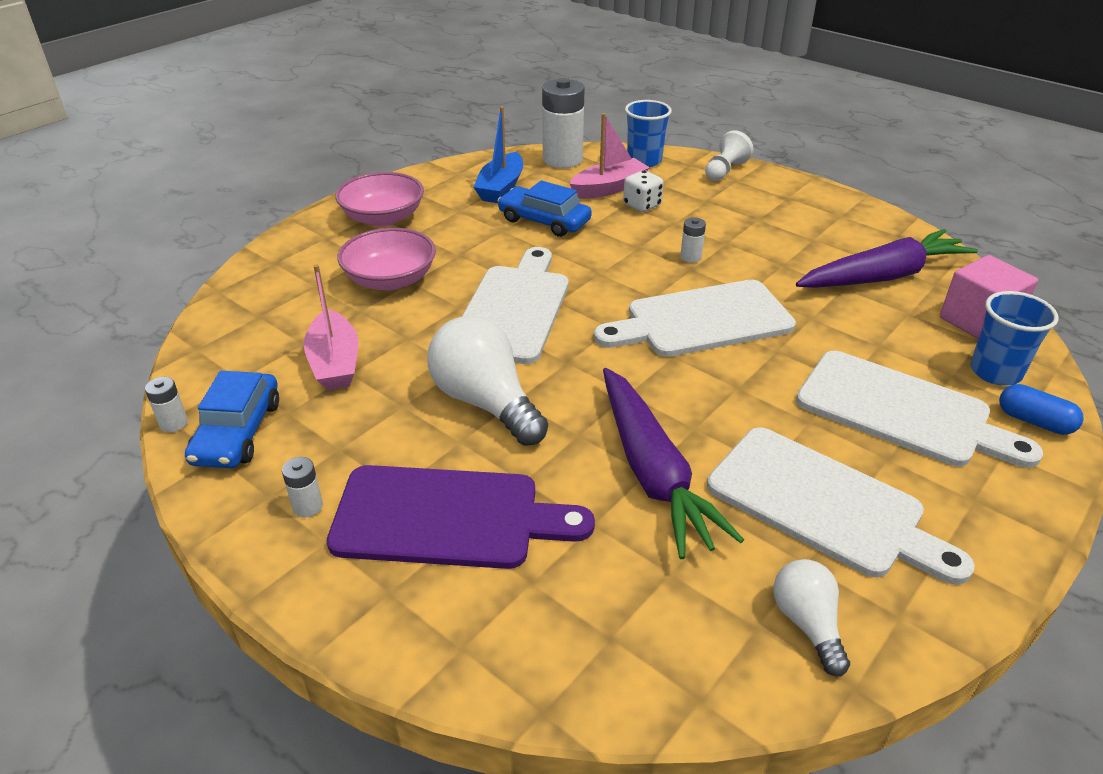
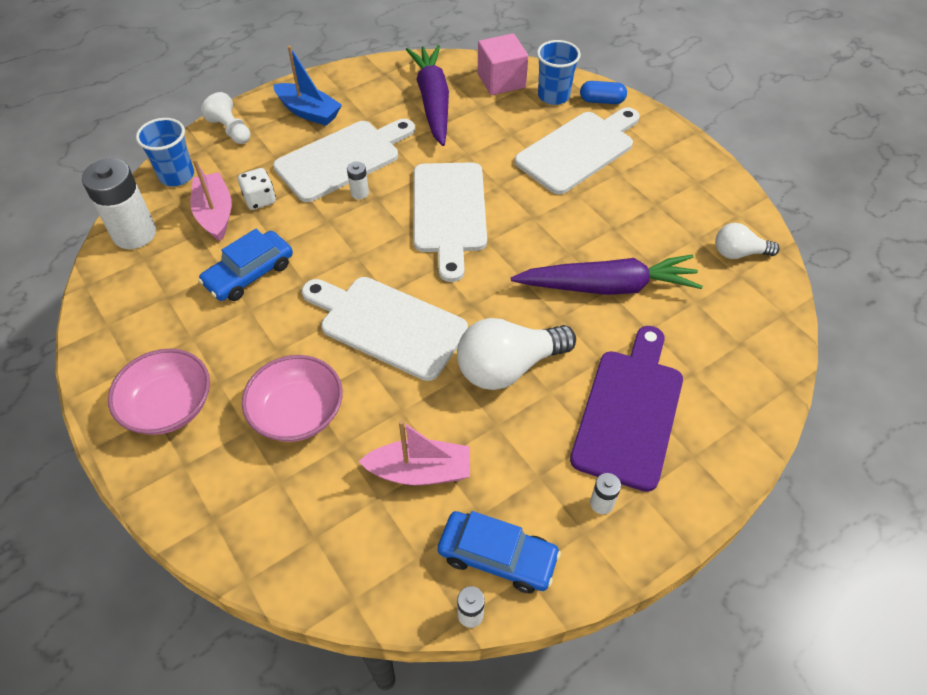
camera: 75 degrees left, 15 degrees up
(501, 188) = (164, 294): blue boat -> blue boat (308, 112)
(823, 505) = (652, 214): white cutting board -> white cutting board (342, 159)
(1034, 421) = (602, 101): blue capsule -> blue capsule turned 45 degrees clockwise

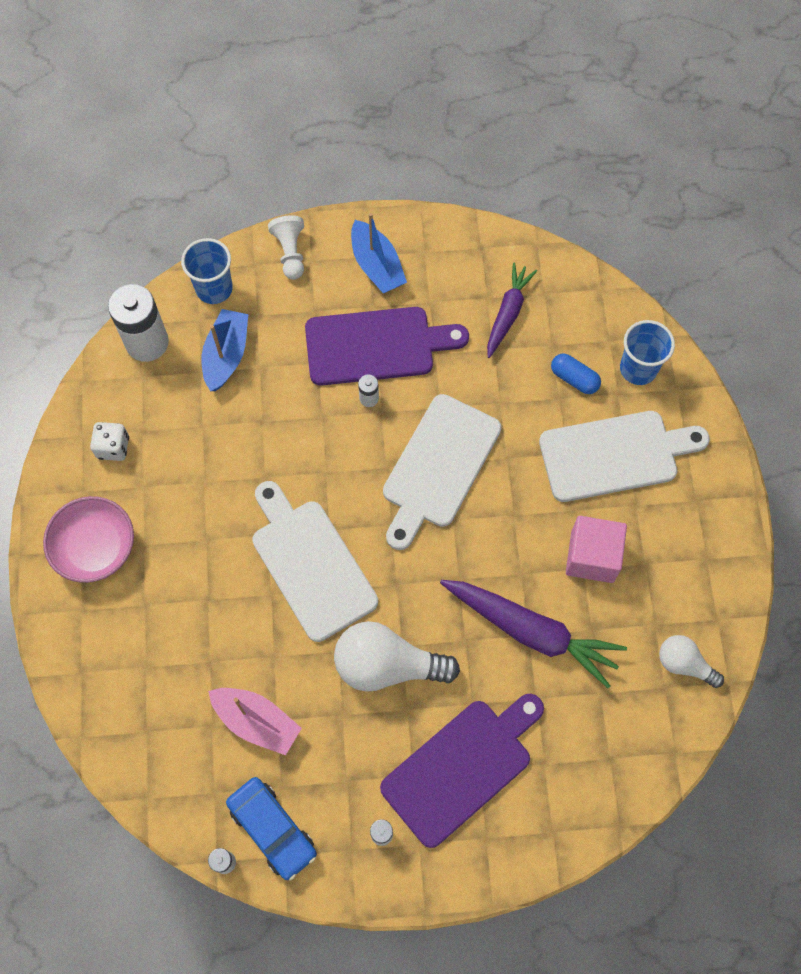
camera: 30 degrees right, 15 degrees up
(215, 214) = (226, 355): pink boat -> blue boat
(249, 274) = (223, 442): blue car -> none
(260, 200) = (274, 358): white dice -> white dice (113, 447)
(298, 412) = (191, 611): pink bowl -> none
(342, 159) = (376, 346): white cutting board -> purple cutting board
(433, 101) = (508, 313): purple carrot -> purple carrot, size x0.62
(501, 81) = (596, 319): pink cube -> pink cube (592, 556)
(602, 101) = (685, 401): blue capsule -> blue capsule (574, 379)

